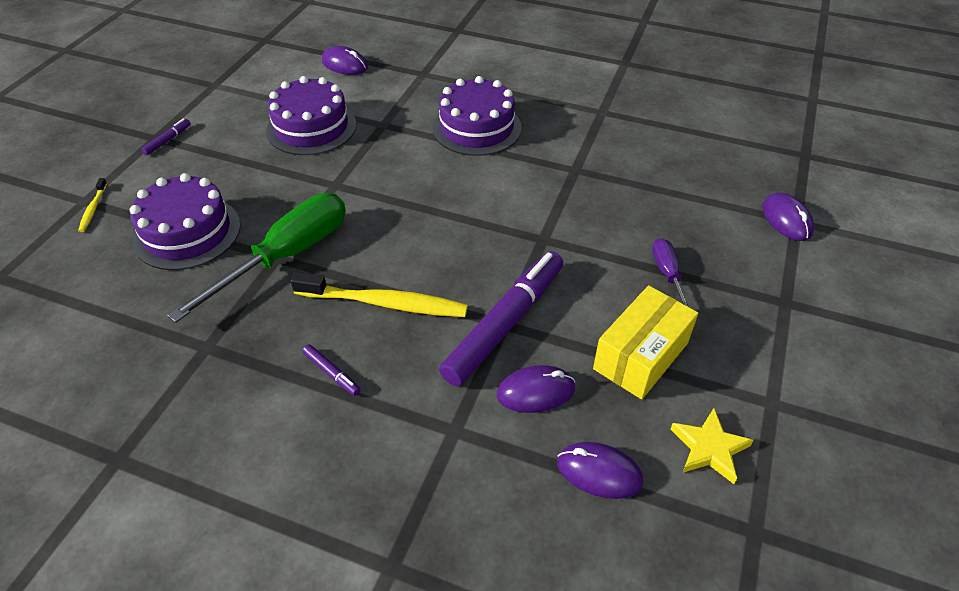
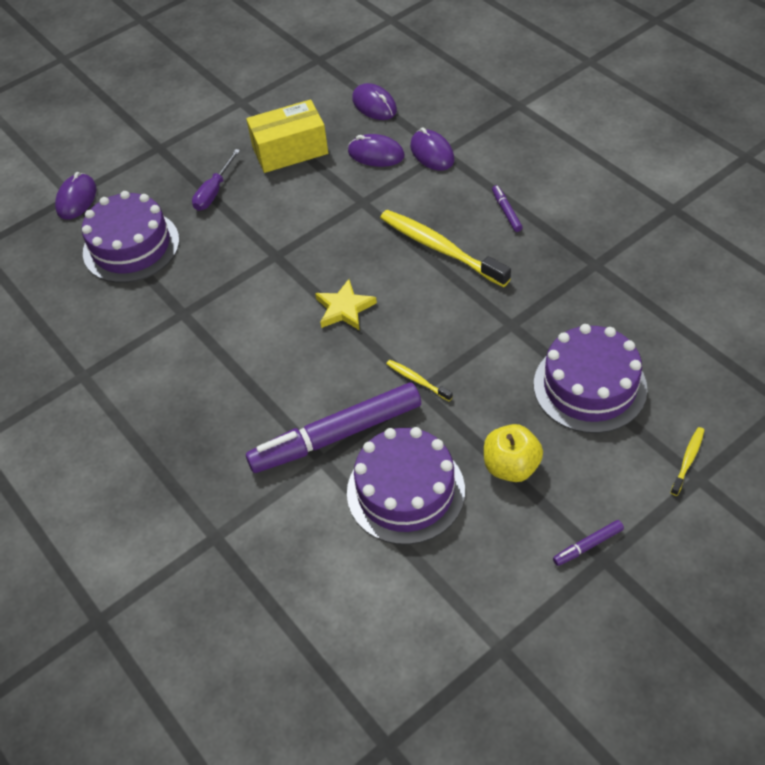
camera: 145 degrees left, 5 degrees up
(238, 162) = (511, 466): none -> yellow apple
(286, 256) = (502, 322): green screwdriver -> none
(341, 189) = (417, 380): none -> yellow toothbrush
(345, 65) = (302, 608): purple mouse -> purple mouse (432, 153)
(477, 128) = (227, 408): purple cake -> purple cake (131, 246)
(505, 324) = (361, 201): purple marker -> purple marker (336, 436)
(709, 448) = (302, 95): yellow star -> yellow star (344, 308)

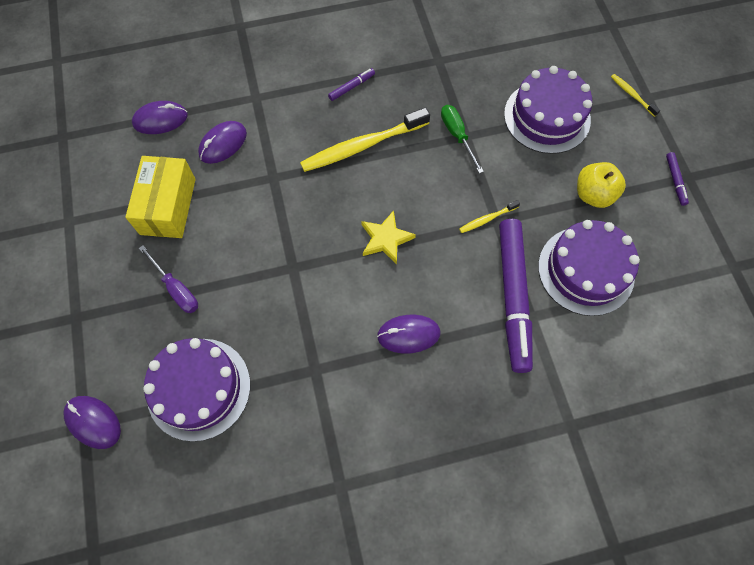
camera: 70 degrees left, 15 degrees up
(432, 153) = (251, 105): purple mouse -> purple mouse (408, 334)
(506, 212) = (351, 87): purple marker -> purple marker turned 135 degrees clockwise
(506, 317) = (457, 135): none -> green screwdriver

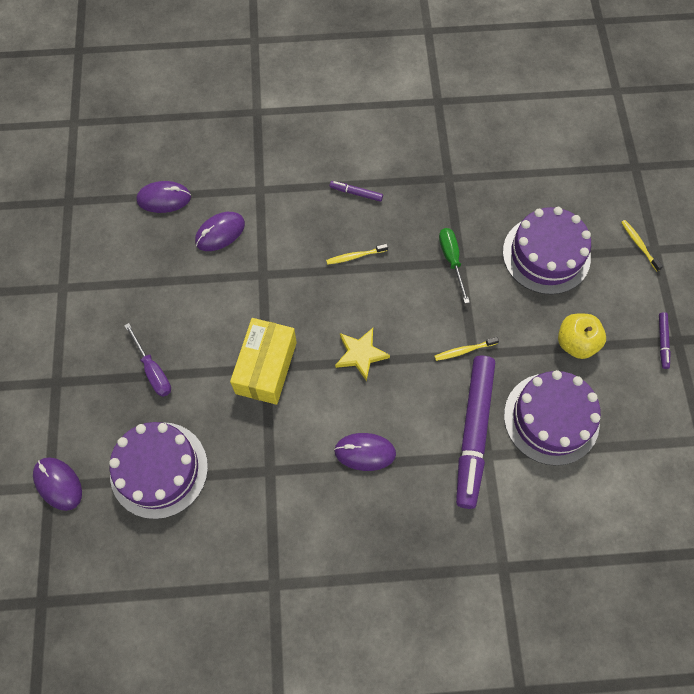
camera: 10 degrees right, 0 degrees up
(168, 206) = (158, 287): yellow box -> yellow box (266, 367)
(351, 87) = (356, 193): purple marker -> purple marker turned 135 degrees counterclockwise
(362, 146) = (355, 256): yellow toothbrush -> yellow toothbrush, size x0.46

